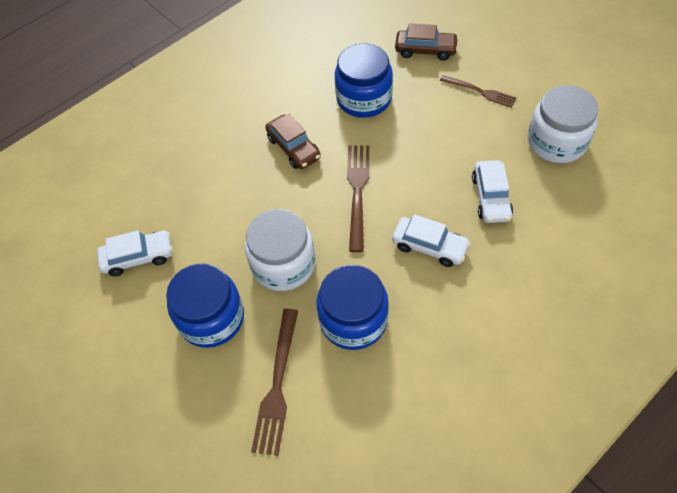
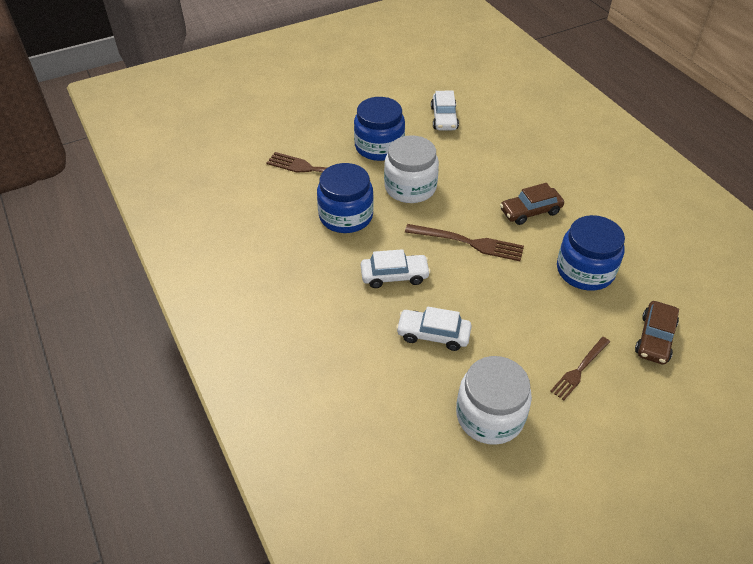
camera: 100 degrees right, 10 degrees down
(429, 246) = (394, 276): white car -> white car turned 135 degrees counterclockwise

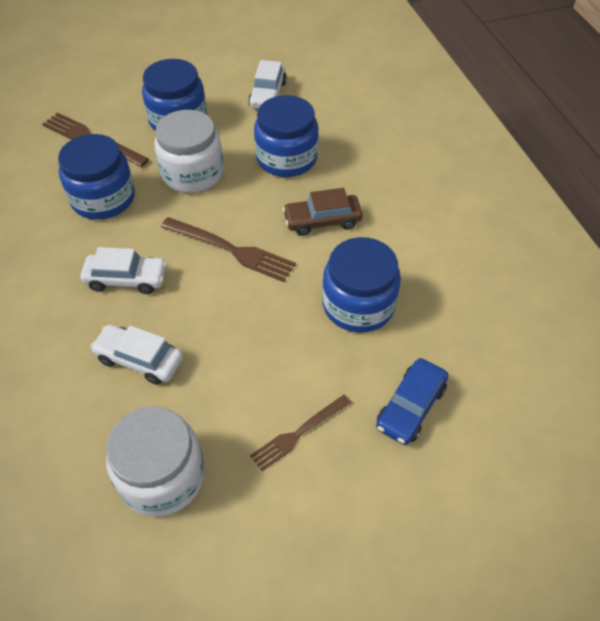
camera: 10 degrees right, 5 degrees up
(481, 167) = (286, 158): none -> blue jar
(654, 338) = (410, 407): brown car -> blue car

